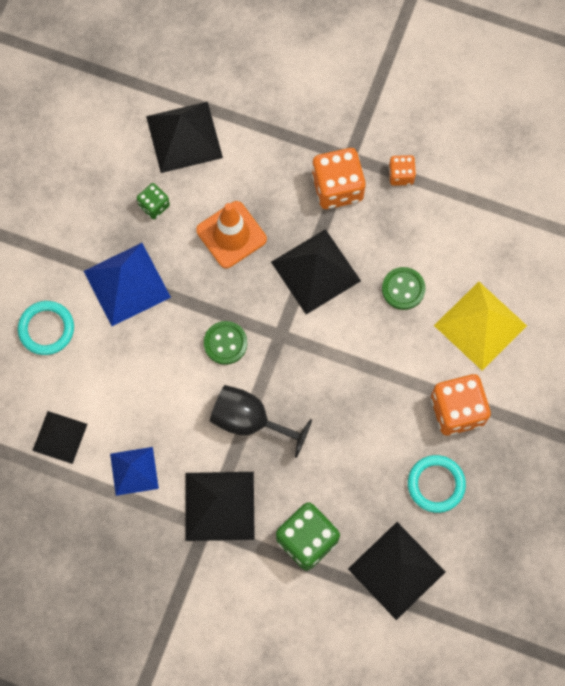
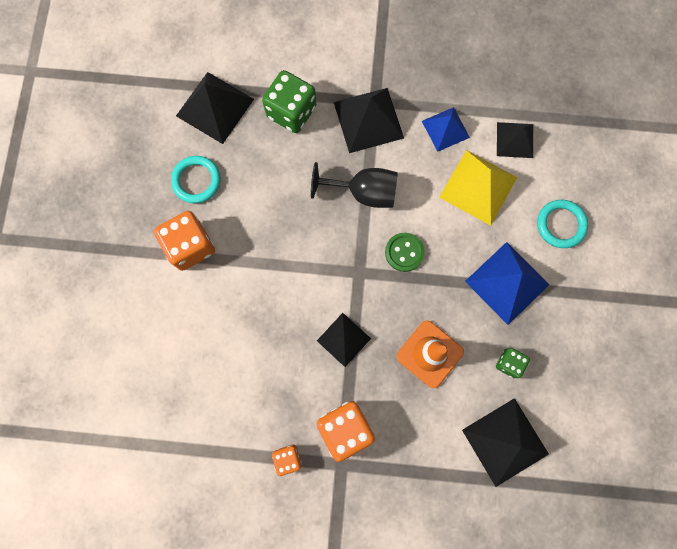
camera: 165 degrees right, 5 degrees up
(315, 271) = (343, 339): black pyramid -> black pyramid, size x0.63
(403, 289) = (260, 343): green button -> none
(480, 325) = (184, 328): yellow pyramid -> yellow pyramid (478, 187)

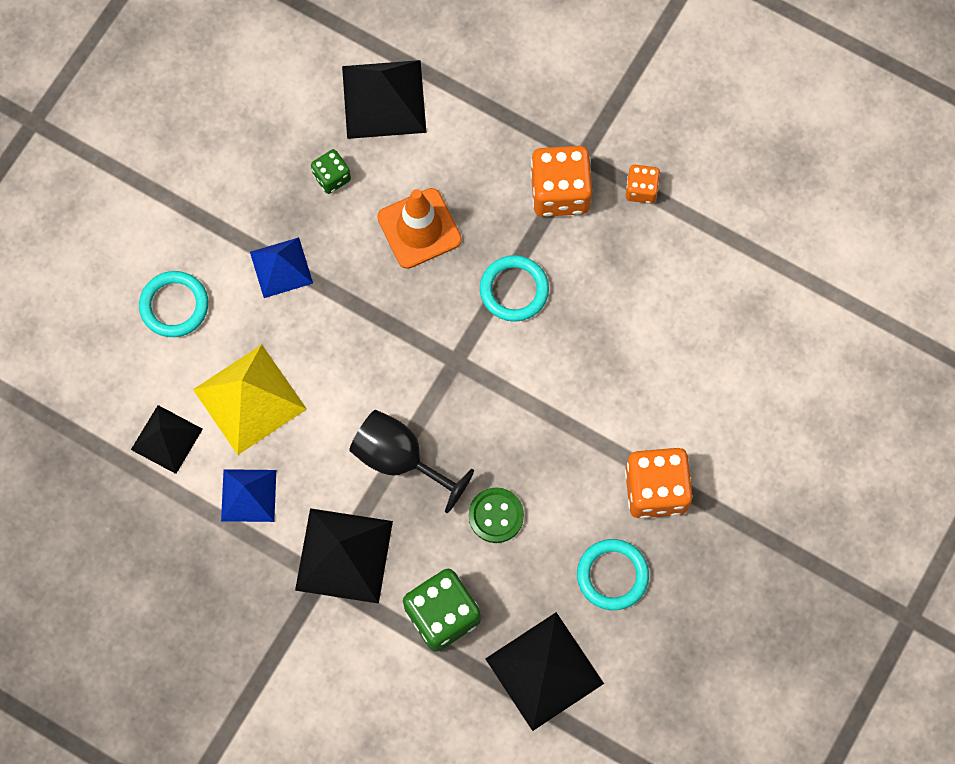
camera: 155 degrees left, 5 degrees down
(343, 339) = (514, 290): black pyramid -> turquoise ring
(404, 252) = (387, 359): green button -> green button (496, 516)
(507, 282) = (281, 267): blue pyramid -> blue pyramid, size x0.63

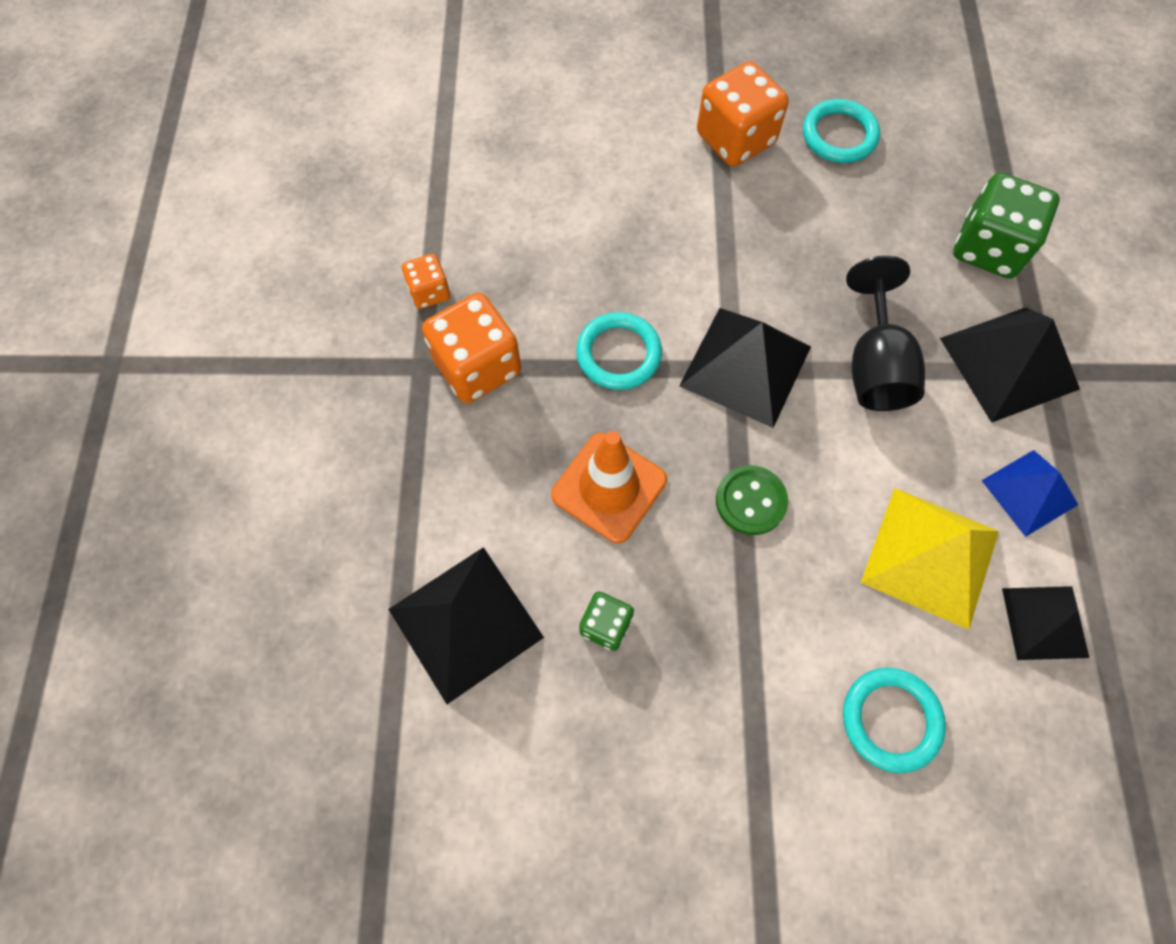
camera: 120 degrees left, 5 degrees down
(281, 267) = (756, 616): blue pyramid -> none
(496, 516) = (861, 251): green button -> green button (750, 501)
(544, 671) = (965, 146): black pyramid -> black pyramid (745, 366)

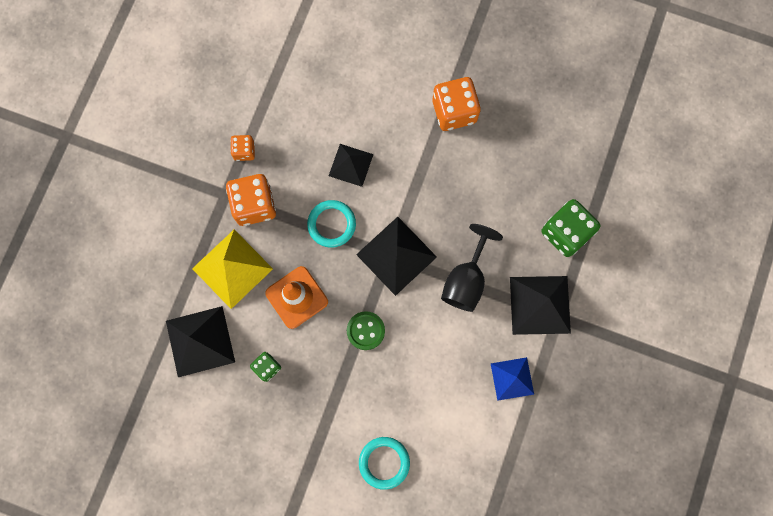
camera: 20 degrees right, 10 degrees up
(839, 135) = (516, 130): turquoise ring -> none
(930, 556) = (443, 392): yellow pyramid -> yellow pyramid (232, 268)
(1044, 622) = (483, 445): black pyramid -> black pyramid (351, 165)

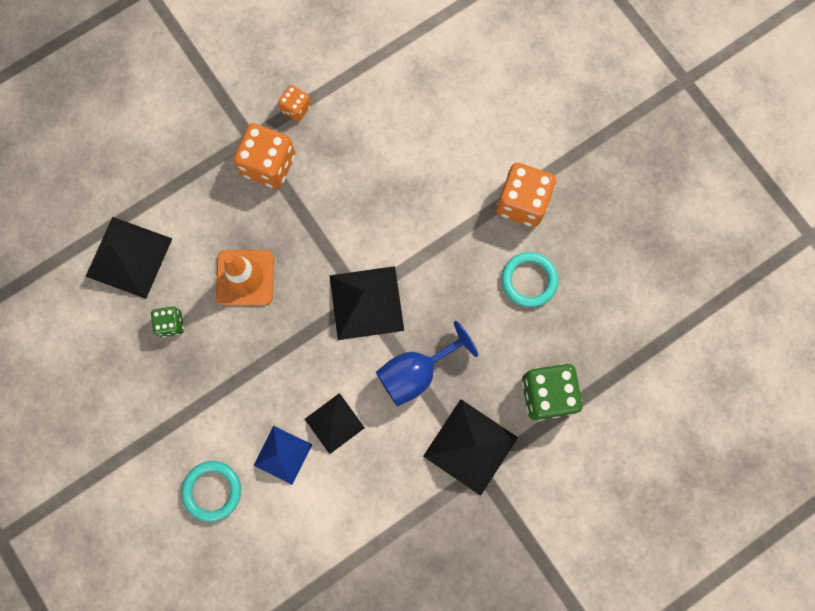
camera: 35 degrees right, 0 degrees up
(232, 268) = (206, 210): yellow pyramid -> none
(331, 224) = (327, 231): turquoise ring -> turquoise ring (529, 280)
(351, 165) = (386, 187): black pyramid -> black pyramid (334, 423)
(365, 331) = (286, 354): green button -> none
(466, 280) = (416, 372): black goblet -> blue goblet
(512, 378) = (391, 499): blue pyramid -> blue pyramid (283, 455)

